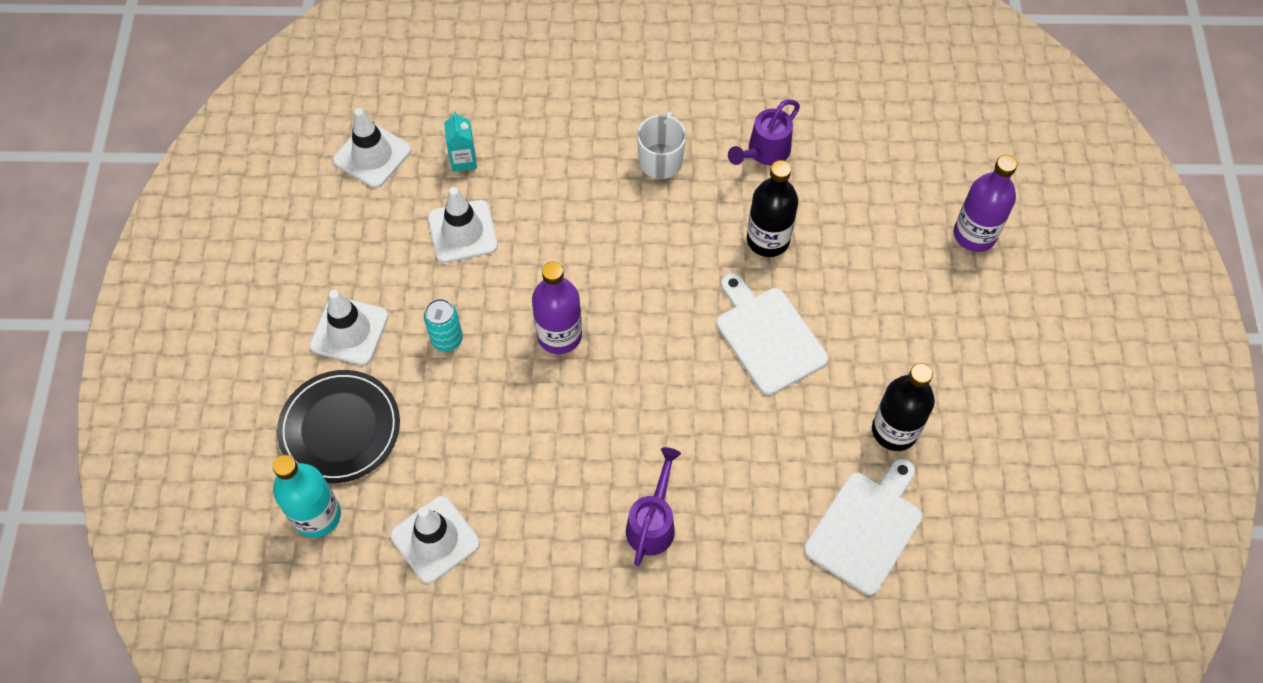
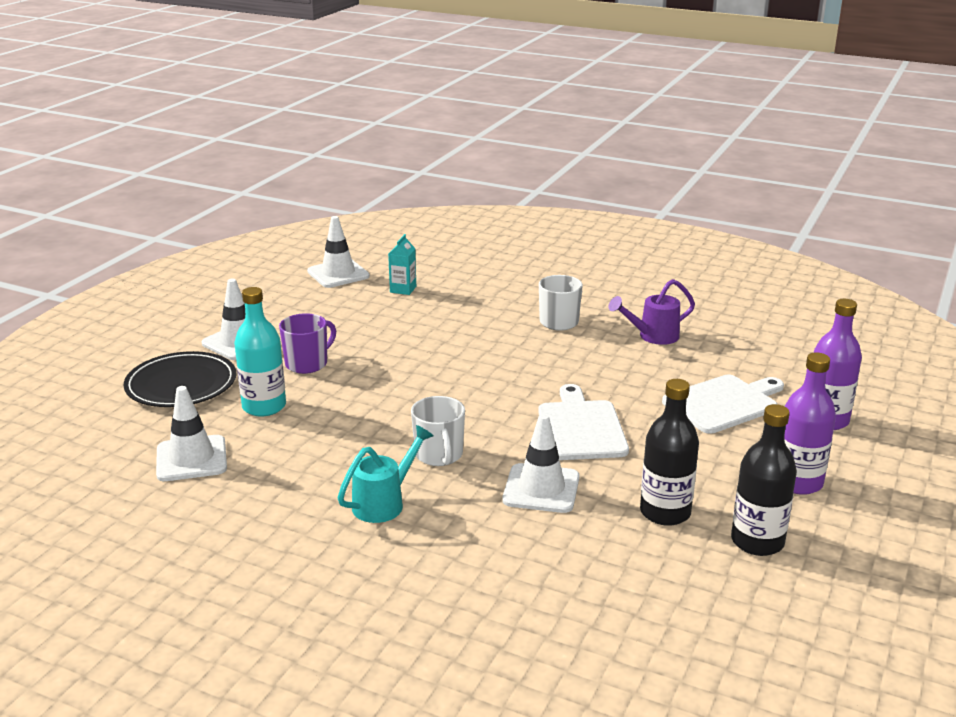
camera: 25 degrees right, 35 degrees down
(317, 515) = (116, 421): turquoise bottle -> turquoise bottle (264, 406)
(447, 339) = (307, 364): turquoise can -> purple mug
(462, 232) = (370, 319): white traffic cone -> white traffic cone (541, 489)
(559, 335) = (398, 383): purple bottle -> purple bottle (798, 482)
(653, 523) = (384, 503): purple watering can -> turquoise watering can
(662, 433) = (439, 455): none -> white mug
(768, 240) = (621, 378): black bottle -> black bottle (757, 542)
(866, 527) = (590, 565): white cutting board -> white cutting board (723, 403)

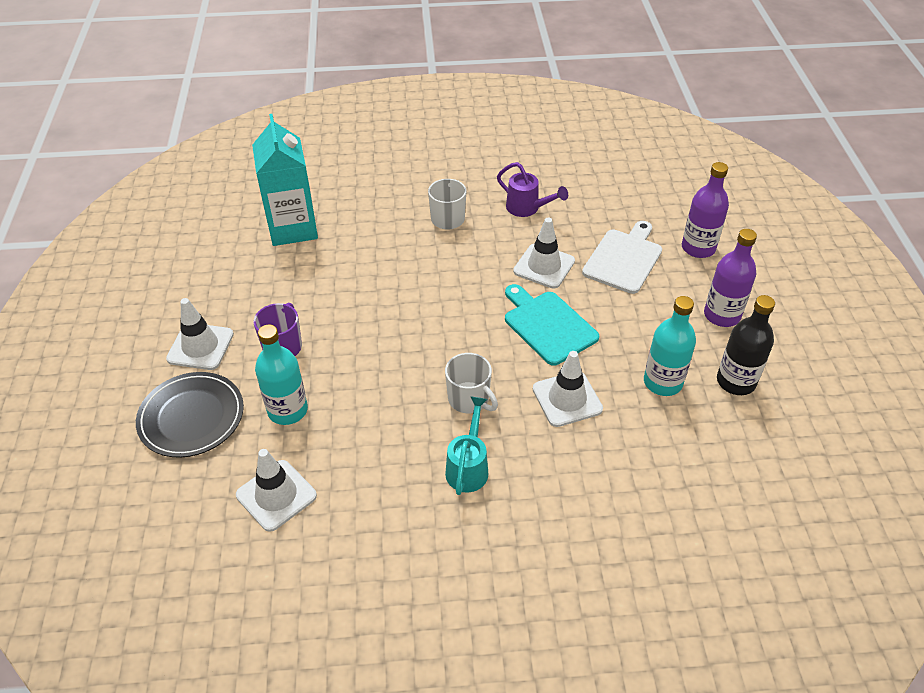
camera: 30 degrees left, 20 degrees up
(338, 274) = (220, 230): white traffic cone -> white traffic cone (544, 266)
(403, 289) = (293, 228): turquoise carton -> turquoise carton, size x2.31
(581, 427) = (547, 325): white cutting board -> turquoise cutting board
(653, 336) = (527, 208): purple watering can -> purple watering can turned 90 degrees counterclockwise
(665, 512) = (662, 382): black bottle -> turquoise bottle

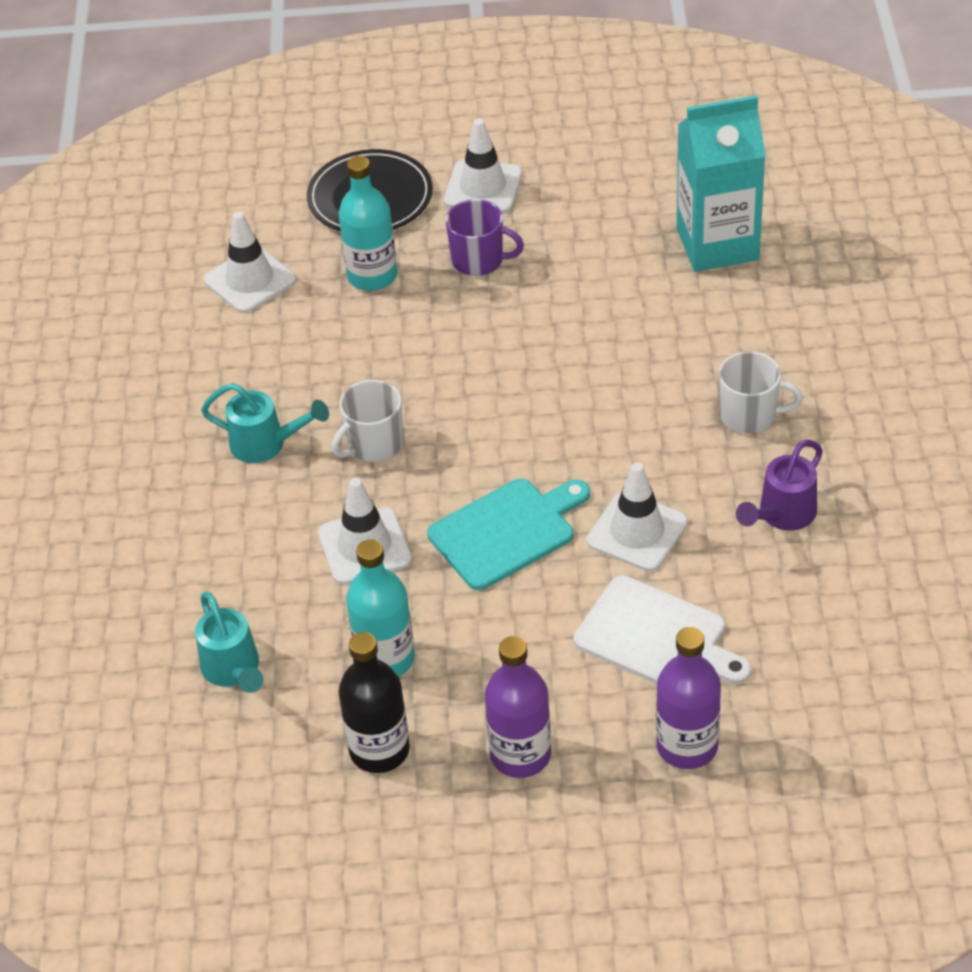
camera: 95 degrees right, 0 degrees up
(689, 468) = (233, 670): none -> turquoise watering can

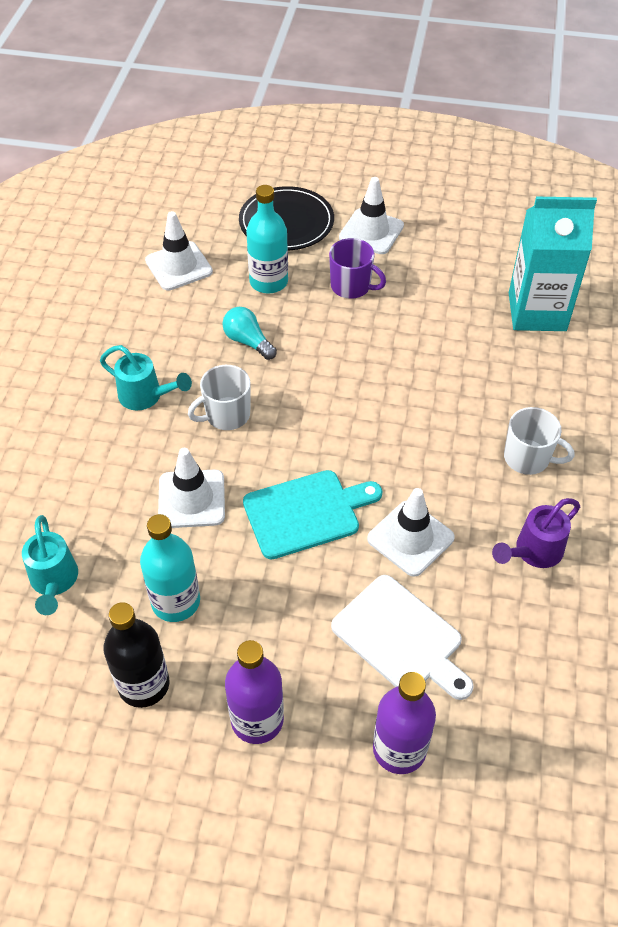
camera: 10 degrees right, 5 degrees up
(371, 353) = (248, 341): none -> turquoise light bulb

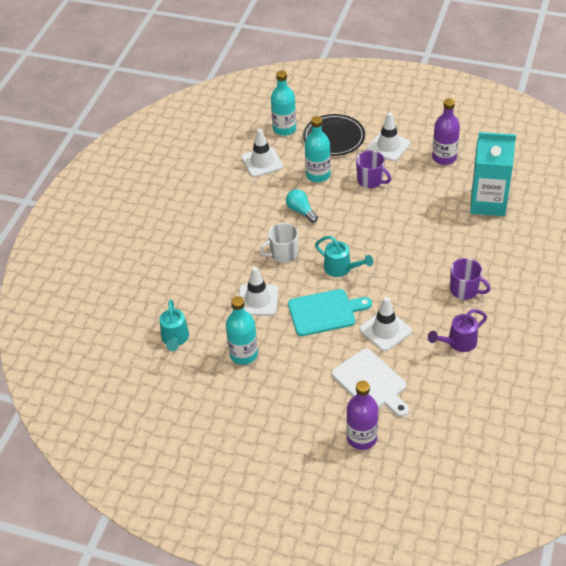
camera: 10 degrees right, 5 degrees down
(144, 684) = (222, 395): black bottle -> none
(146, 396) = (235, 240): turquoise watering can -> turquoise watering can (341, 269)
(209, 213) = (284, 129): none -> turquoise bottle
(257, 719) = (284, 417): purple bottle -> purple bottle (444, 157)
(528, 458) = (465, 290): white mug -> purple mug

